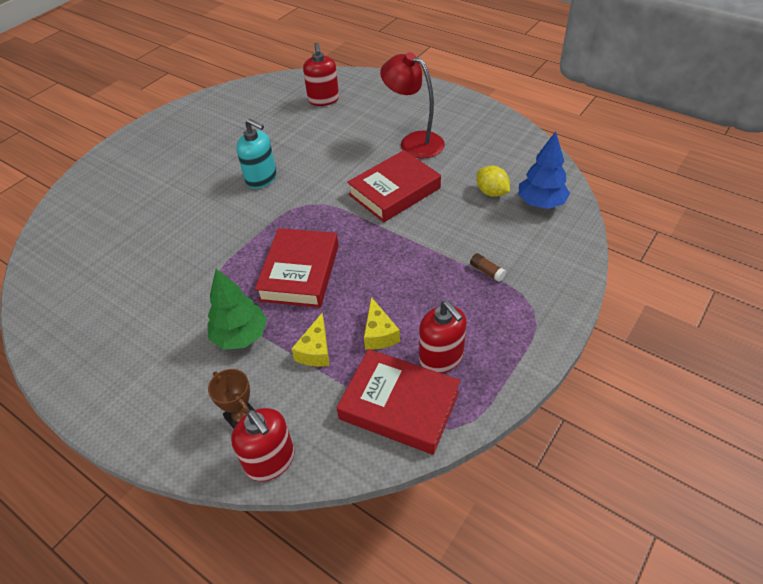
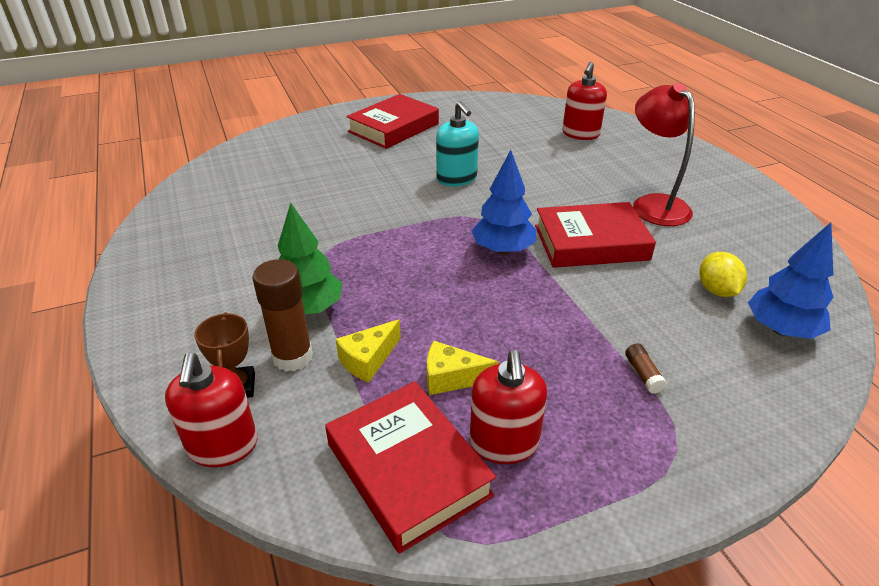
camera: 30 degrees right, 10 degrees down
(262, 376) = (292, 357): none -> brown glue stick
(300, 272) = (419, 277): red book -> red book (393, 128)
(340, 224) = (503, 249): none -> blue tree
(379, 334) = (451, 378): yellow cheese -> yellow cheese turned 75 degrees clockwise

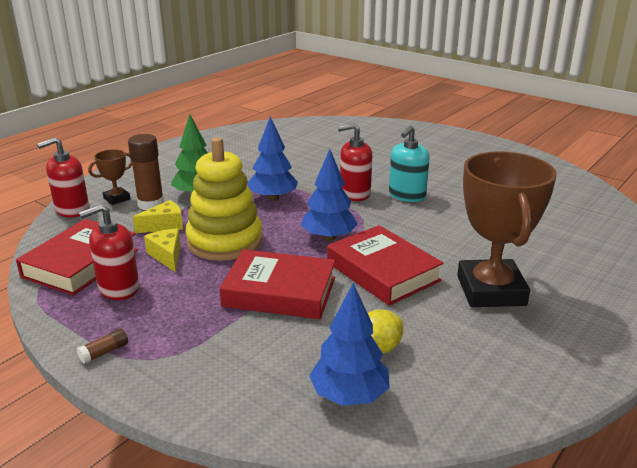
camera: 60 degrees right, 10 degrees down
(368, 360) = (164, 225): yellow cheese -> yellow cheese turned 135 degrees clockwise
(380, 255) = (273, 198): none -> blue tree
(393, 128) = (449, 154): red book -> red book (279, 292)
(453, 321) = (225, 241): none -> yellow stacking toy
(580, 134) = (572, 227): red soap dispenser -> red soap dispenser (354, 194)
(643, 374) = (226, 329): brown glue stick -> brown glue stick (104, 352)
(654, 204) = (491, 290): red lamp -> brown trophy

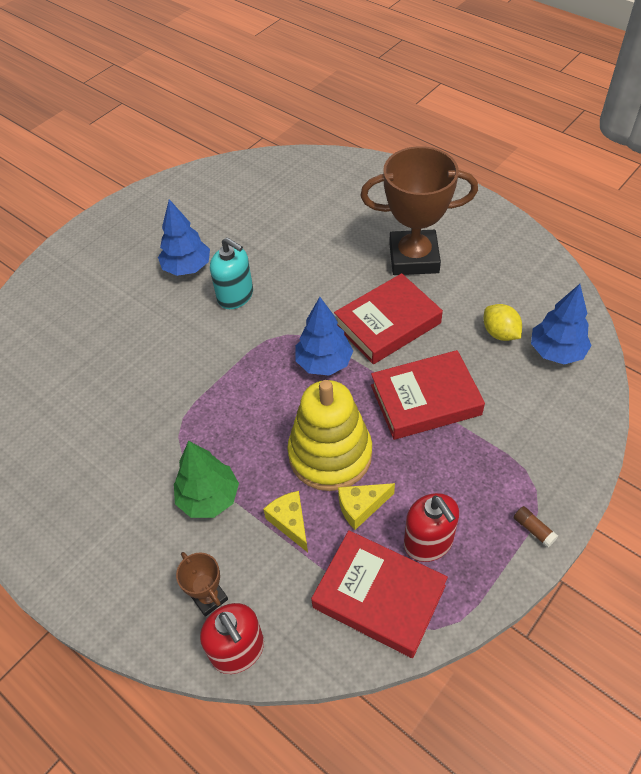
camera: 85 degrees left, 25 degrees up
(151, 204) = (231, 549): brown glue stick -> none
(273, 198) = (228, 415): blue tree -> blue tree (187, 268)
(279, 292) = (425, 400): red book -> red book turned 60 degrees clockwise
(354, 194) = (225, 339): red soap dispenser -> none

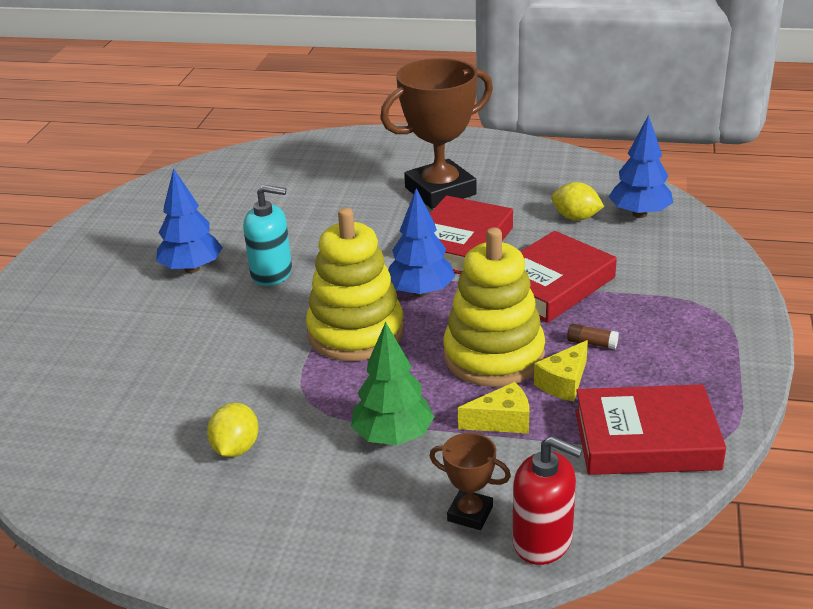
camera: 30 degrees left, 20 degrees down
(107, 456) = (236, 448): none -> yellow lemon
(252, 383) = (356, 332): none -> yellow stacking toy
(290, 522) = (502, 421): yellow cheese -> yellow cheese turned 135 degrees clockwise
(428, 542) = (654, 382): red soap dispenser -> none
(533, 529) = (739, 337): brown glue stick -> brown glue stick (592, 343)

